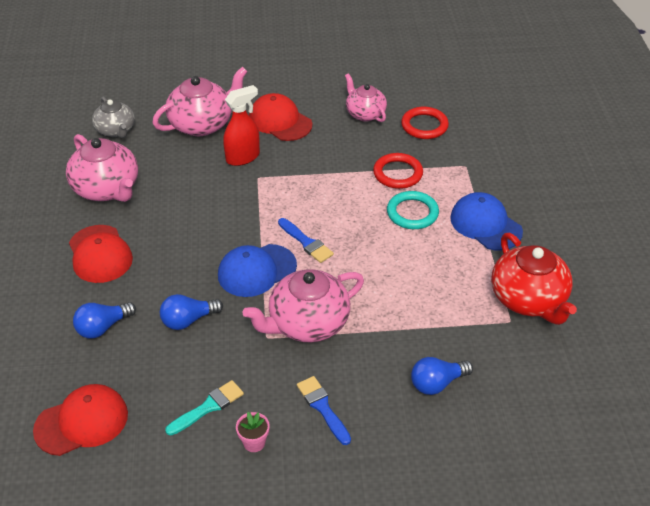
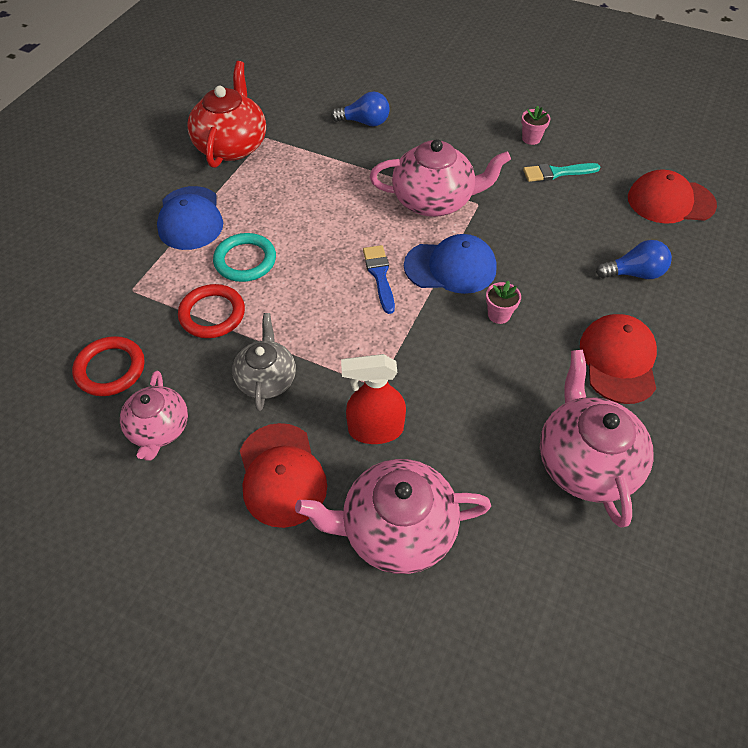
camera: 150 degrees left, 10 degrees up
(116, 130) = (539, 587): grey teapot -> grey teapot (267, 379)
(188, 320) = (544, 246): blue light bulb -> none
(200, 250) = (499, 315): none -> pink flower pot
(323, 407) = (464, 140): blue brush -> none

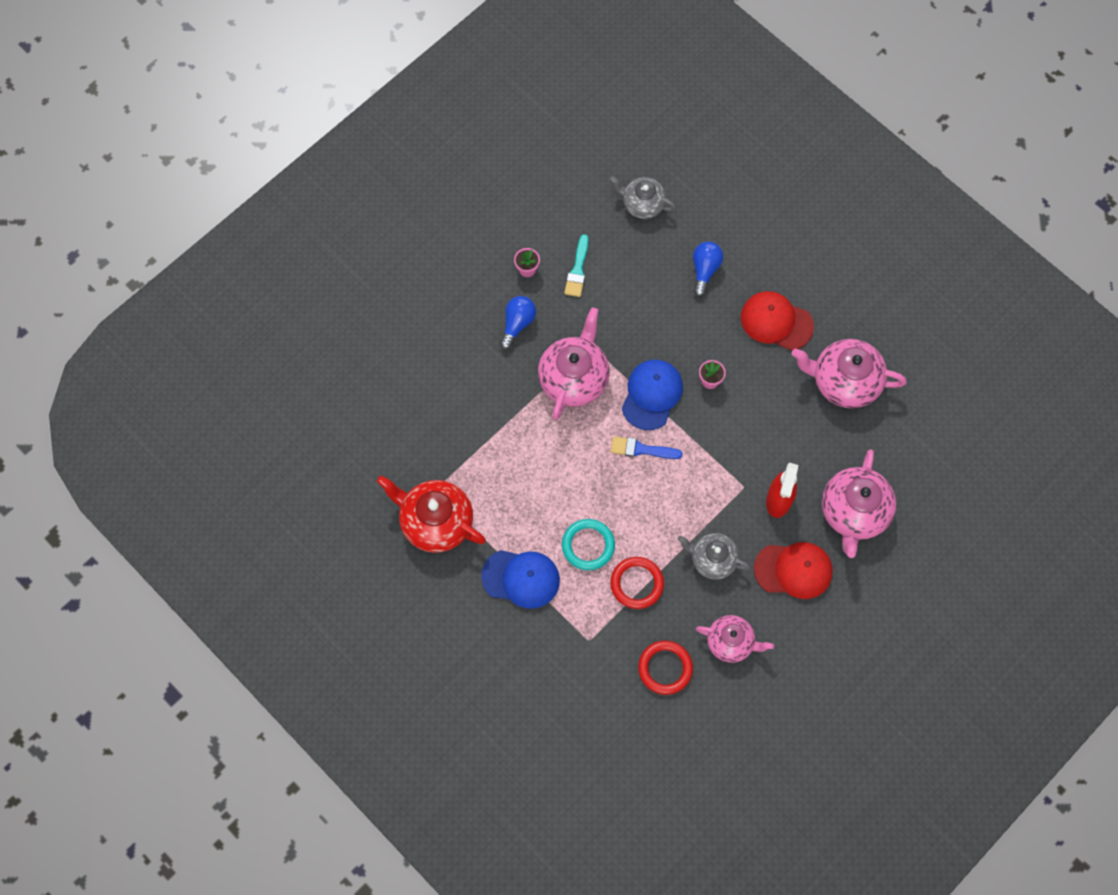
camera: 70 degrees left, 15 degrees up
(364, 122) = (448, 397): blue light bulb -> blue light bulb (517, 324)
(670, 201) = (642, 204): red cap -> grey teapot

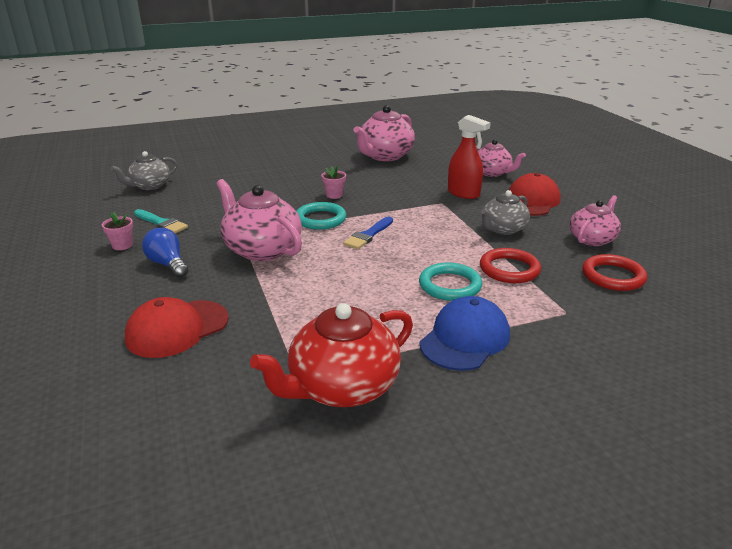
camera: 65 degrees left, 40 degrees down
(652, 395) = (320, 219): blue cap -> turquoise ring
(704, 270) = (239, 177): blue light bulb -> none
(776, 322) = (313, 165): red cap -> red cap (177, 328)
(854, 512) = (492, 173): pink teapot -> pink teapot, size x0.63

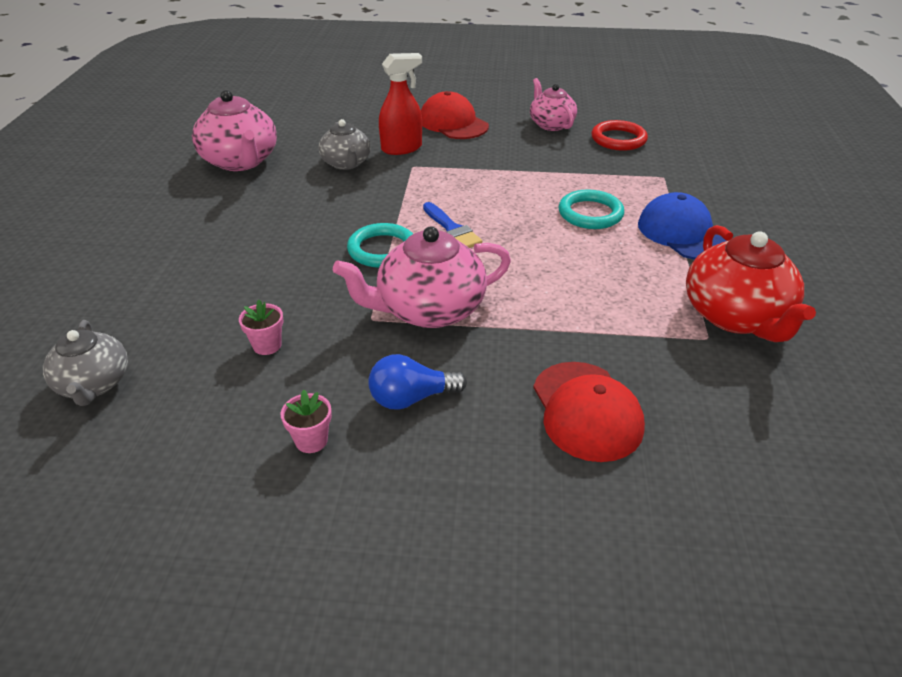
camera: 65 degrees left, 10 degrees up
(161, 223) = (265, 388): turquoise brush -> none
(334, 195) = (322, 224): pink flower pot -> pink flower pot (267, 345)
(492, 173) = (367, 119): pink teapot -> none
(503, 229) = (500, 155): grey teapot -> grey teapot (346, 163)
(509, 269) = (579, 177): red ring -> none

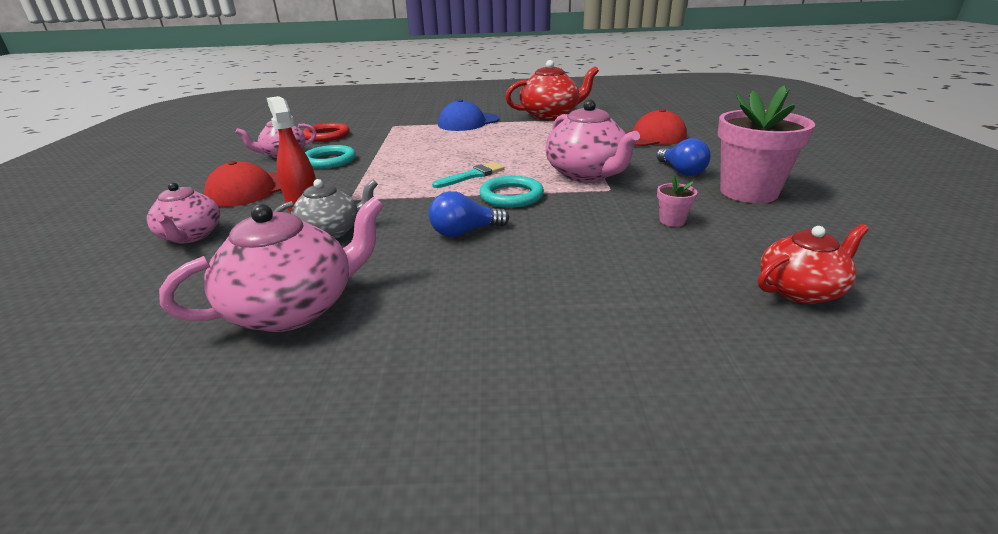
camera: 95 degrees left, 10 degrees down
(94, 384) = (800, 290): grey teapot -> red teapot
(311, 440) = (748, 192): pink flower pot -> pink flower pot, size x2.41
(312, 220) = (465, 232): none -> blue light bulb
(368, 115) = (191, 236): none -> pink teapot
(452, 229) = (472, 175): blue brush -> turquoise brush
(590, 213) = (445, 140): turquoise ring -> turquoise ring (329, 161)

